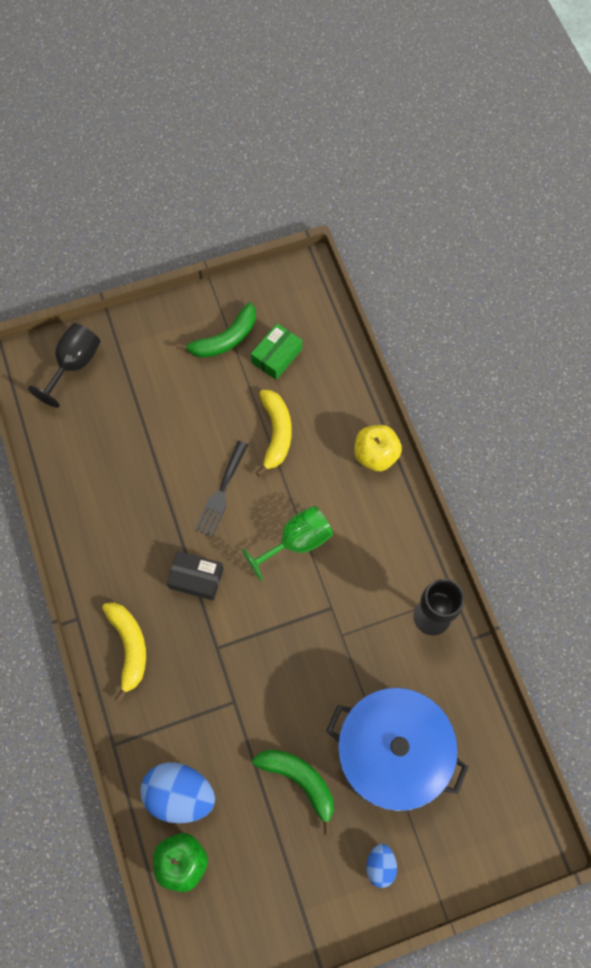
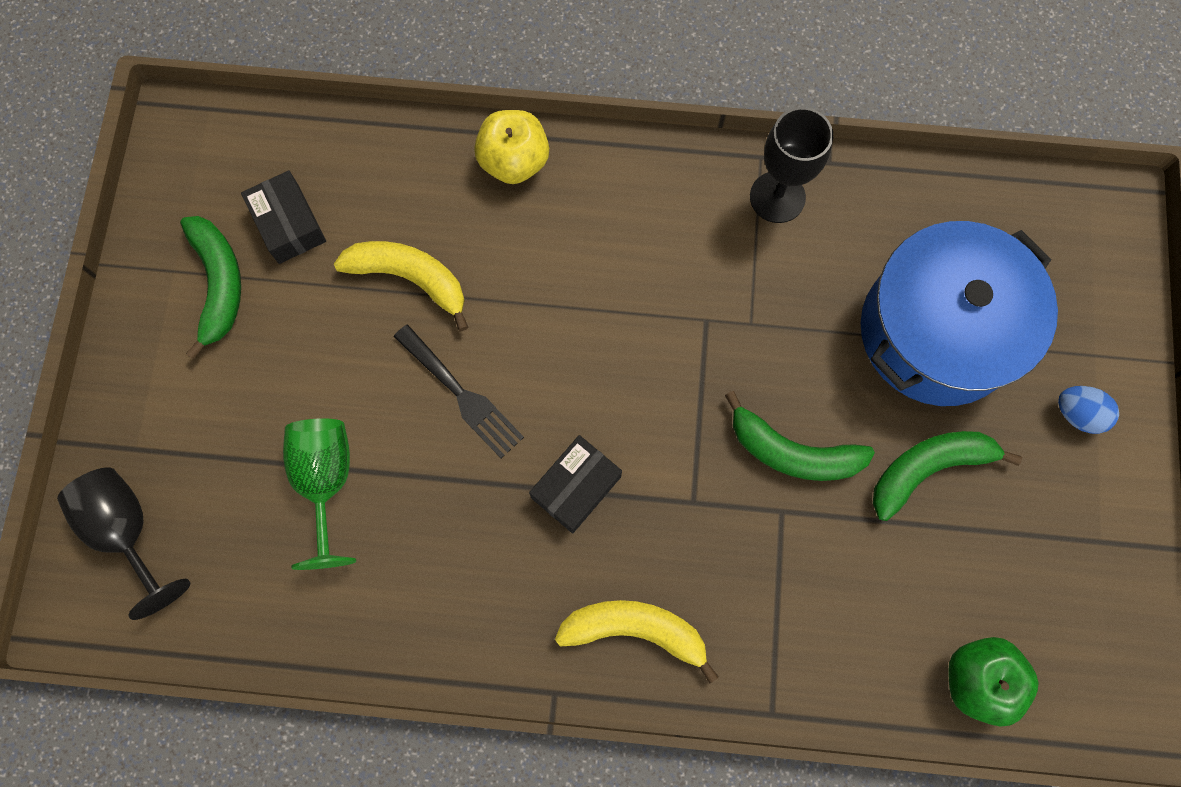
camera: 65 degrees left, 5 degrees up
(180, 794) = (882, 644): blue egg -> none
(273, 693) = (792, 452): none -> green banana
(276, 356) = (288, 224): green box -> black box
(296, 542) = (589, 323): green goblet -> green goblet (326, 481)

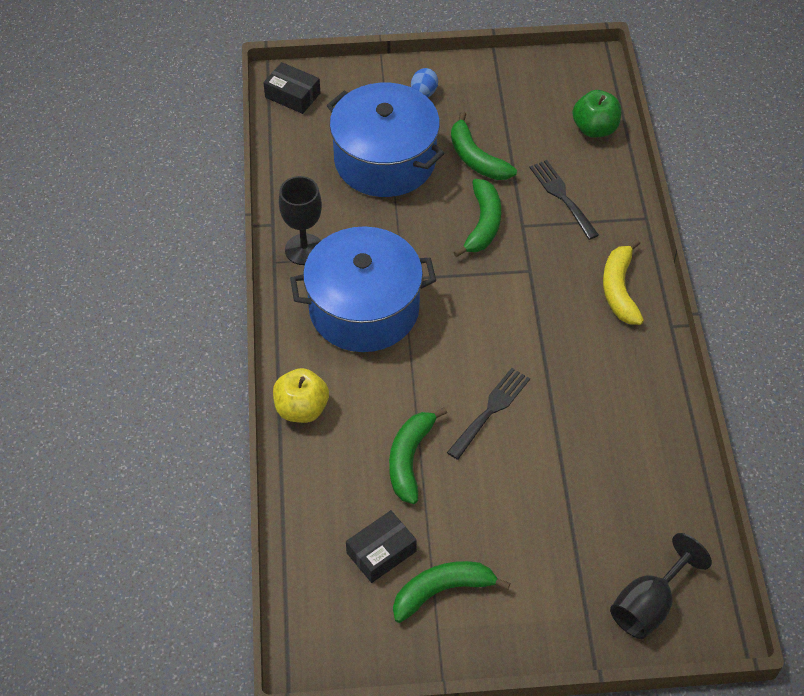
camera: 100 degrees left, 20 degrees down
(326, 481) = (575, 482): green goblet -> none
(410, 278) = (410, 459): yellow banana -> green banana
(576, 487) = (537, 334): black box -> black box (292, 95)
(661, 260) = (364, 309): none -> blue pot
(833, 587) = (562, 196): none -> black fork

